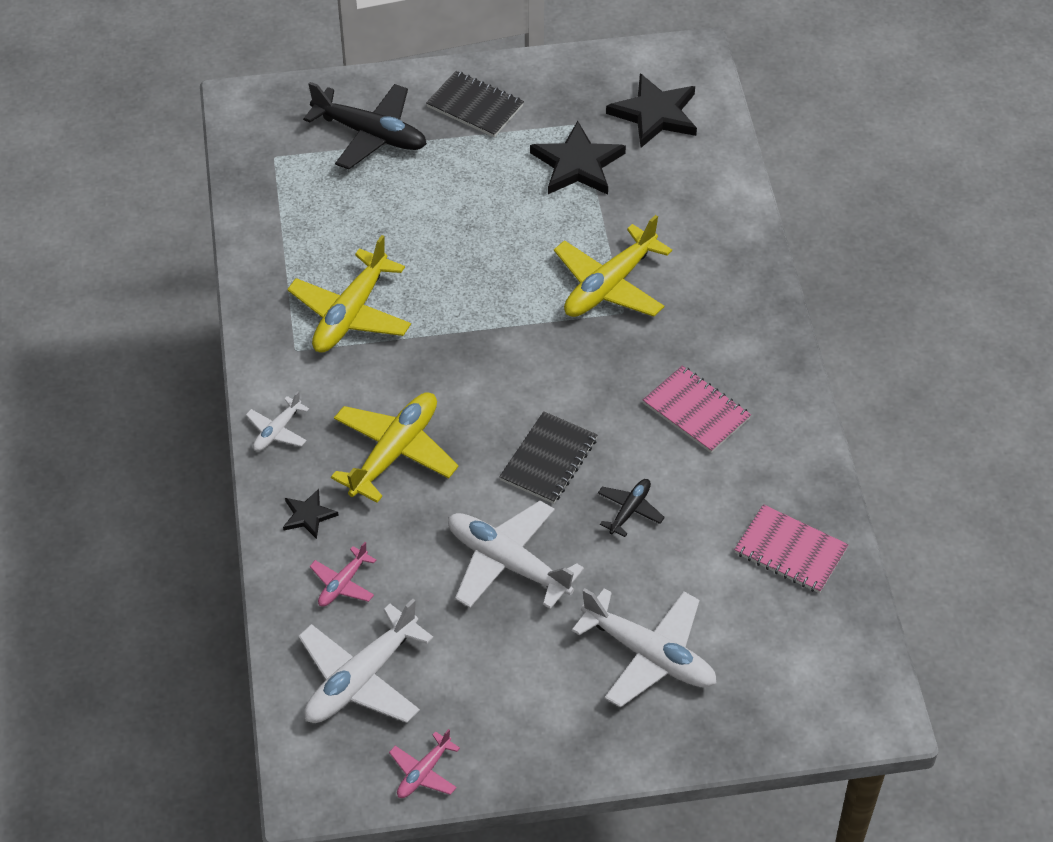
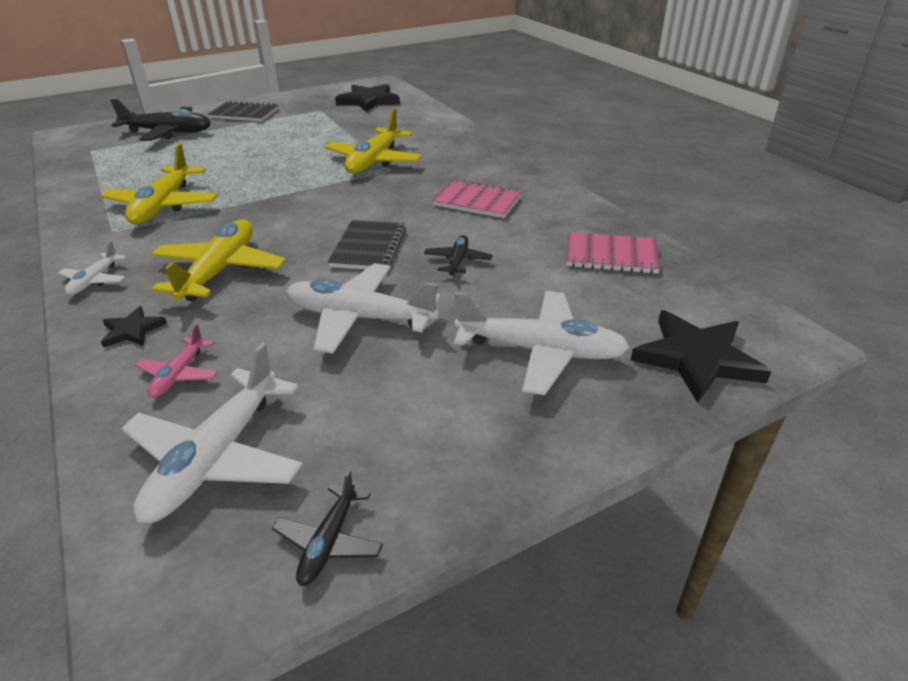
camera: 20 degrees left, 15 degrees down
(423, 772) = (328, 542): pink plane -> black plane
(577, 164) = (325, 122): black star -> black star (696, 358)

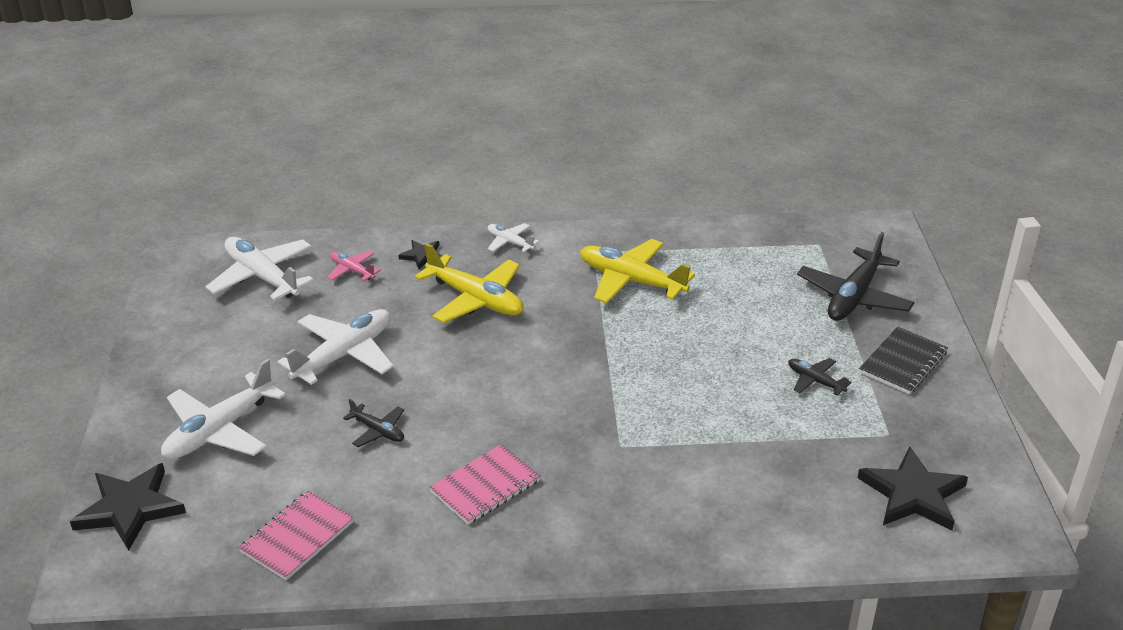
camera: 115 degrees right, 0 degrees up
(328, 542) = (167, 303): black plane -> black plane (815, 381)
(368, 247) = (448, 384): black notebook -> none
(373, 161) = (656, 438): yellow plane -> none

